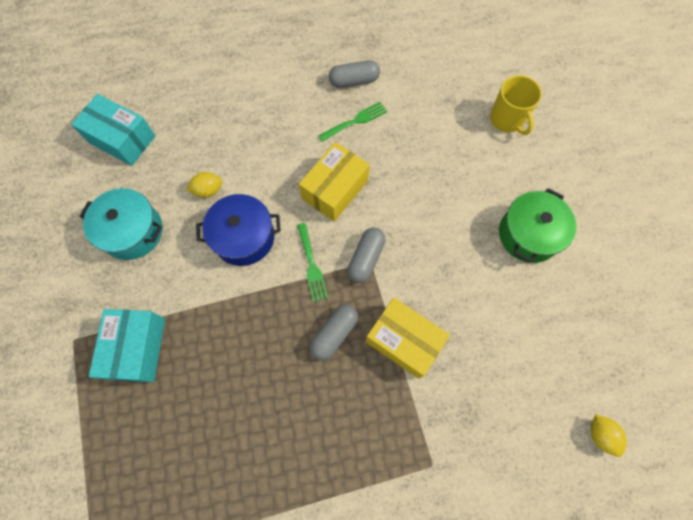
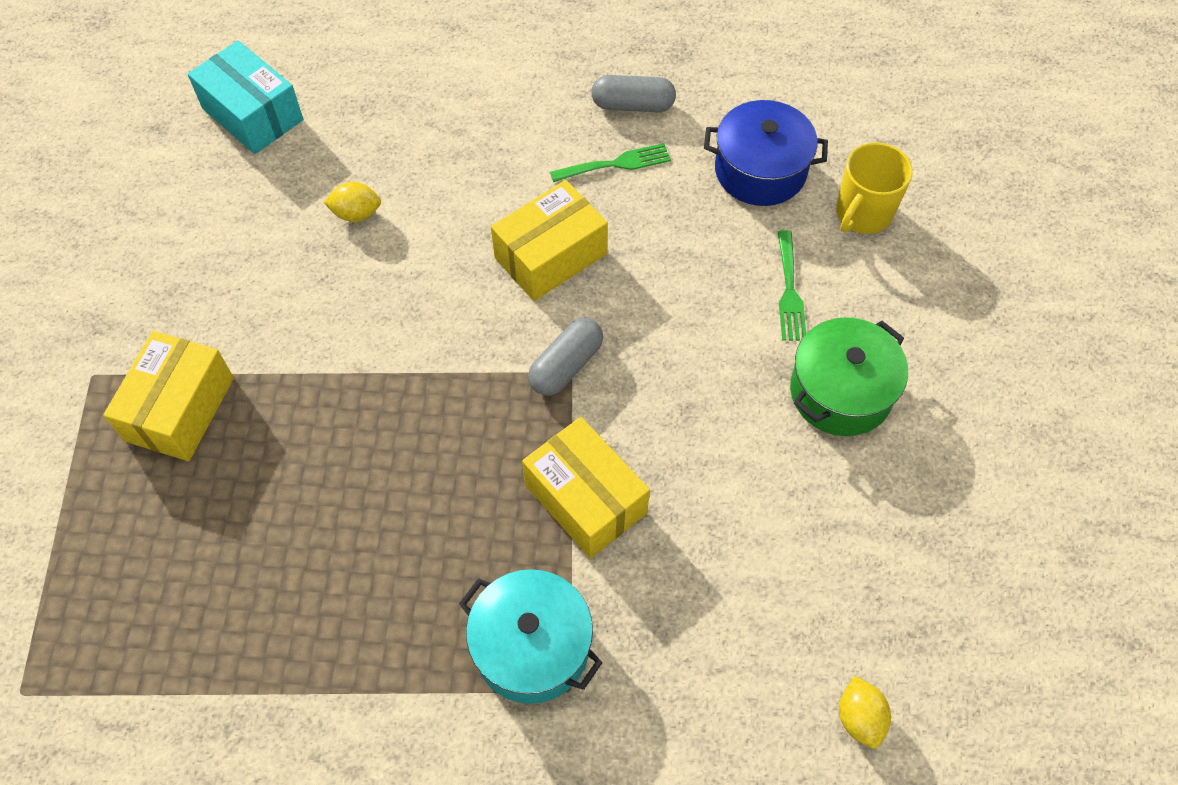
camera: 15 degrees right, 10 degrees down
(133, 232) = (226, 246): turquoise pot -> turquoise pot (532, 647)
(137, 348) = (180, 409): turquoise box -> yellow box
(244, 237) = (388, 292): blue pot -> blue pot (760, 170)
(312, 265) = (478, 356): green fork -> green fork (789, 291)
(334, 333) = (481, 462): grey capsule -> none
(507, 119) = (863, 213): yellow mug -> yellow mug turned 45 degrees clockwise

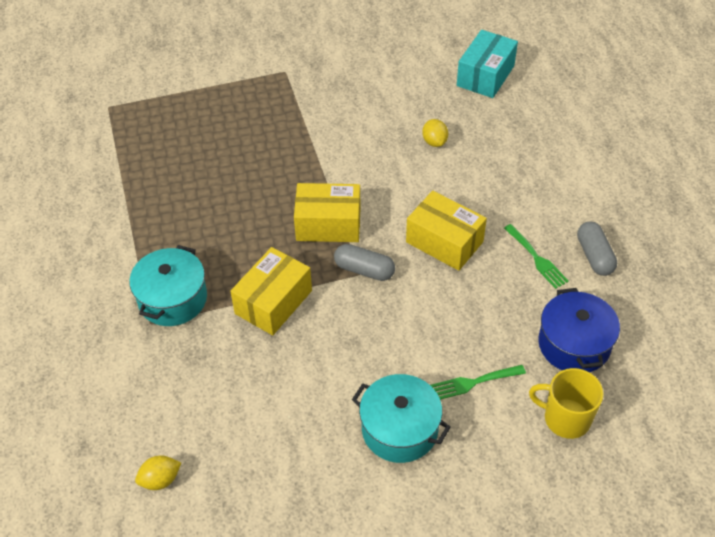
camera: 75 degrees right, 10 degrees down
(180, 409) = (276, 110): yellow box -> yellow box (328, 224)
(840, 392) = (399, 429): green pot -> turquoise pot

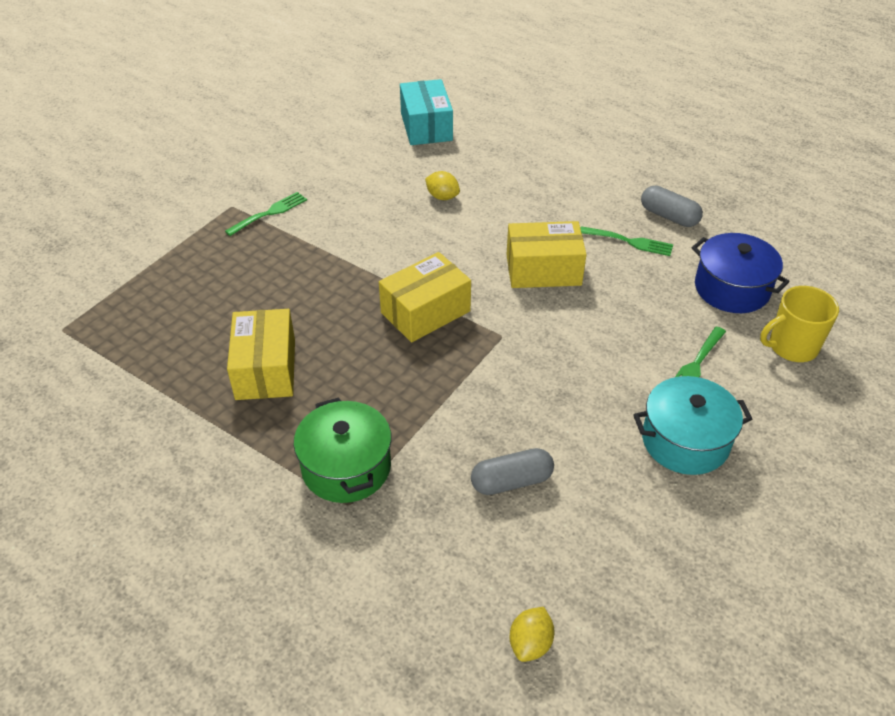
camera: 40 degrees left, 5 degrees down
(173, 299) = (346, 467): turquoise pot -> green pot
(273, 302) = (451, 407): yellow box -> yellow box (266, 369)
(304, 90) = (270, 213): none -> green fork
(364, 270) = (502, 331): grey capsule -> grey capsule (511, 481)

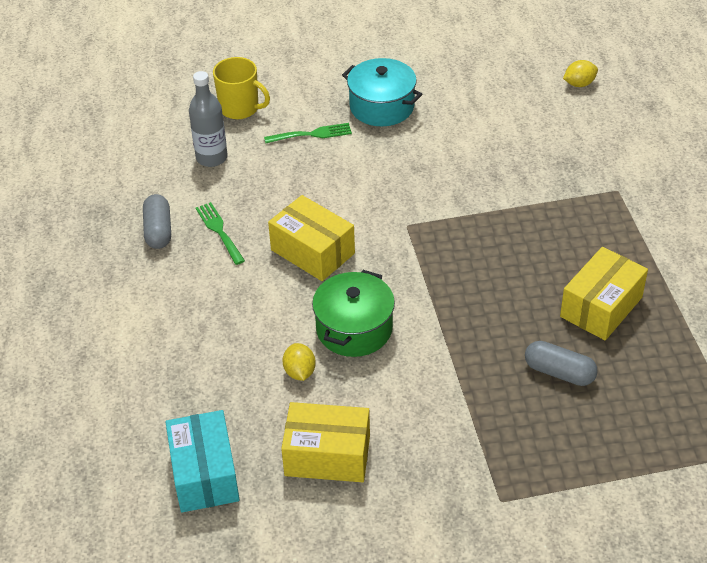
camera: 135 degrees left, 0 degrees up
(270, 213) = (471, 464): green fork -> none
(346, 467) = (600, 210): green pot -> green pot (354, 329)
(425, 312) = (439, 276): yellow box -> yellow box (327, 455)
(426, 127) = (205, 474): turquoise box -> turquoise box turned 45 degrees counterclockwise
(511, 481) = (507, 146): grey capsule -> grey capsule (559, 372)
(732, 288) = (211, 158): blue pot -> grey bottle

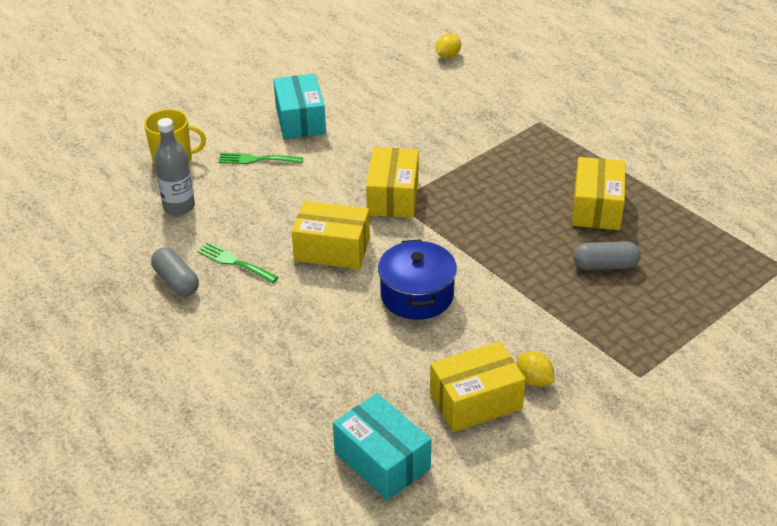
camera: 30 degrees left, 5 degrees down
(299, 372) = (398, 346): yellow lemon -> yellow lemon (534, 380)
(312, 134) = (256, 159): green fork -> green fork turned 135 degrees counterclockwise
(354, 329) = (417, 295): green pot -> blue pot
(382, 106) = (300, 120): turquoise pot -> turquoise box
(408, 219) = (393, 196): none -> yellow box

